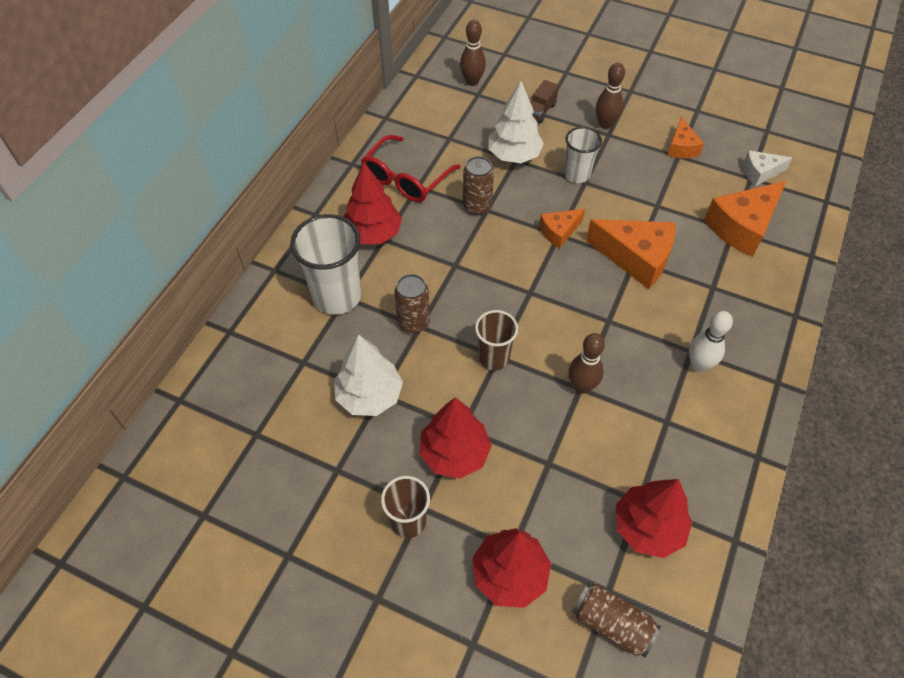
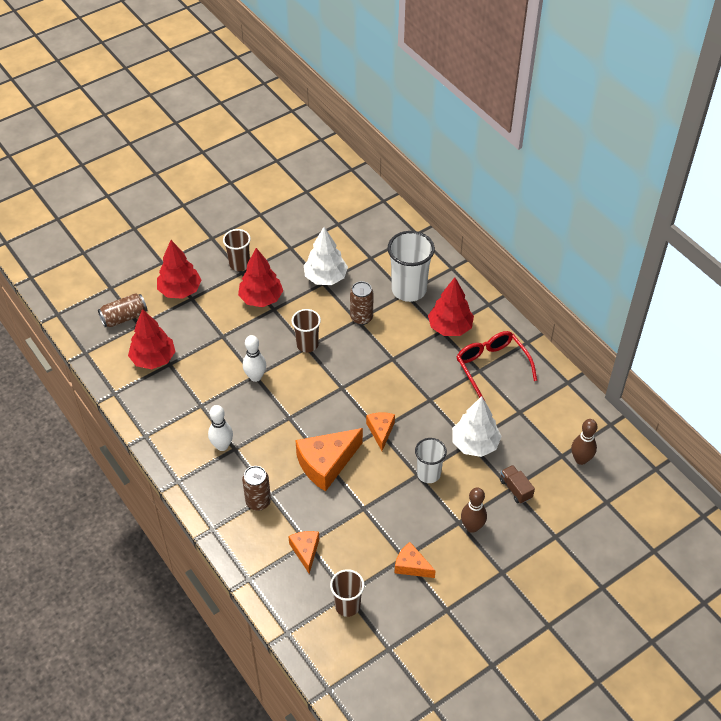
camera: 120 degrees right, 5 degrees down
(477, 206) = (437, 395): brown can -> brown can (258, 501)
(581, 386) = (255, 377): brown bowling pin -> white bowling pin
(742, 227) = (305, 551): orange cheese -> orange cheese, size x0.56
(760, 173) = (347, 605): white cheese -> brown cup

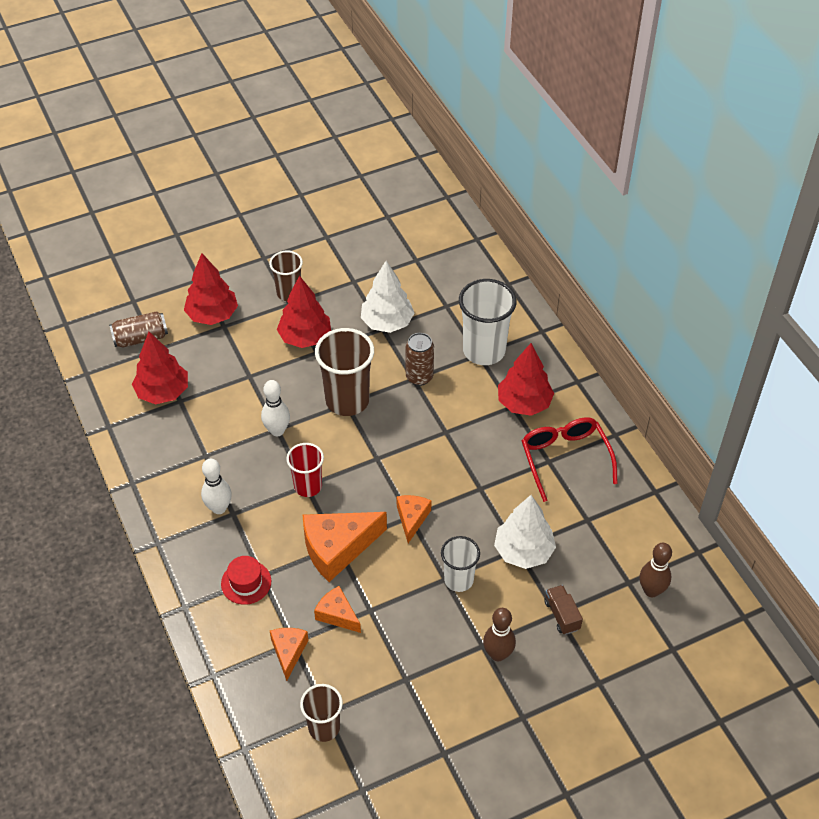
camera: 10 degrees right, 0 degrees up
(258, 501) = (246, 582): brown can -> red hat
(291, 418) = (308, 486): none -> red cup
(307, 344) = (347, 400): brown cup -> brown cup, size x1.65
(411, 566) = (412, 691): orange cheese -> orange cheese (337, 614)

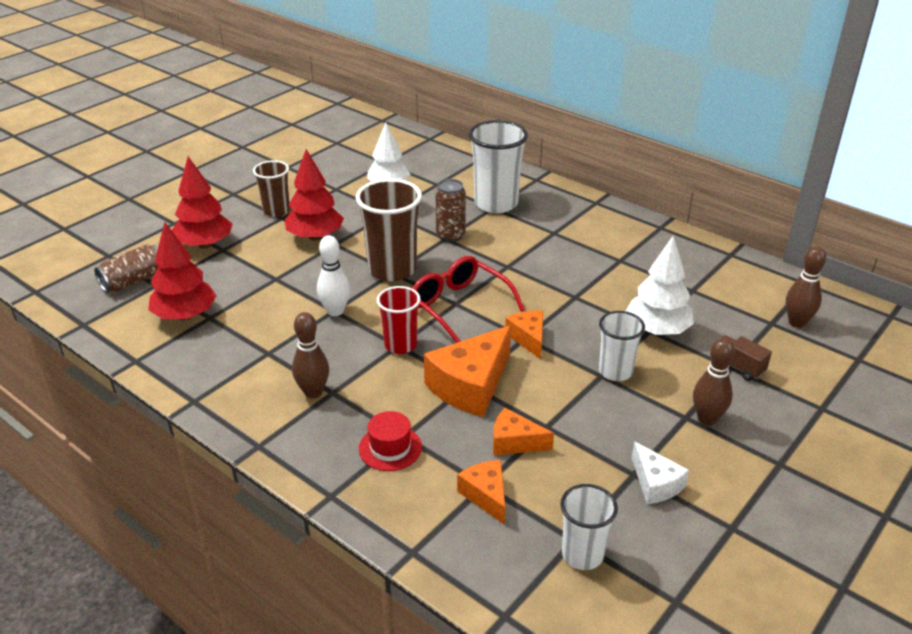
camera: 25 degrees left, 15 degrees down
(219, 508) = (313, 392): white bowling pin -> brown bowling pin
(324, 727) = (582, 554): brown cup -> white cup
(415, 694) = (655, 484): none -> white cheese
(524, 403) = (562, 228): red tree -> none
(565, 458) = (632, 254): red glasses -> red glasses (459, 306)

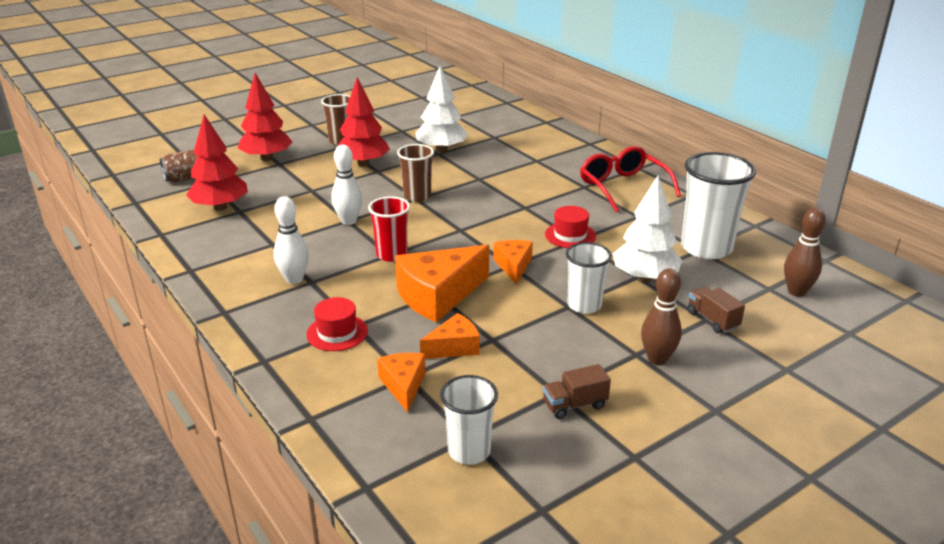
camera: 15 degrees right, 5 degrees down
(313, 392) = (294, 279): brown bowling pin -> white bowling pin
(392, 269) = (417, 196): brown cup -> brown cup, size x0.61
(450, 235) = (485, 177): brown can -> none
(459, 306) = (462, 232): red glasses -> red glasses (623, 187)
(496, 204) = (541, 158): white cup -> white cup (706, 248)
(514, 442) = (454, 347): orange cheese -> orange cheese turned 120 degrees clockwise
(566, 293) = (570, 235): none -> red hat
(655, 484) = (574, 405): white cheese -> brown truck

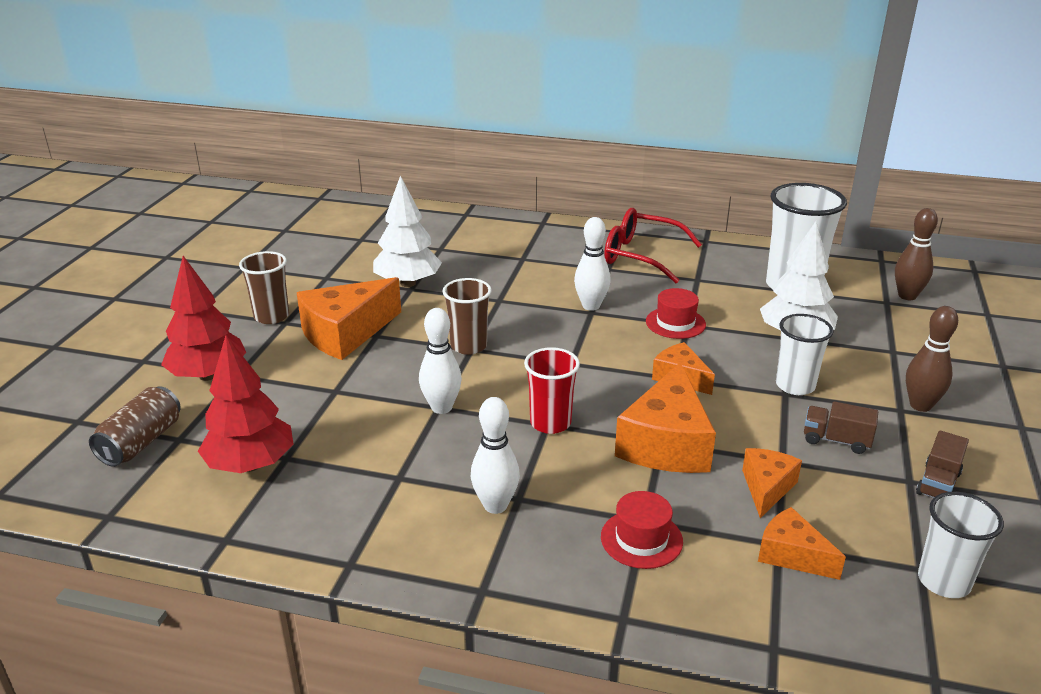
camera: 40 degrees left, 0 degrees up
(363, 164) = (345, 333): red tree -> orange cheese
(531, 203) = (591, 306): none -> white bowling pin
(712, 320) = (898, 349): brown truck -> brown truck (836, 440)

